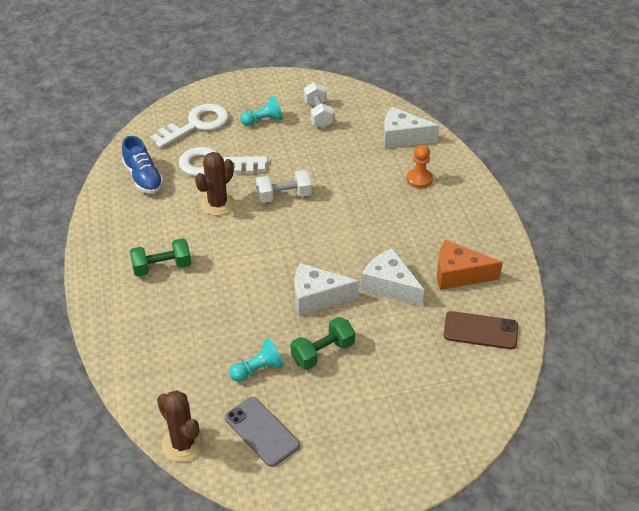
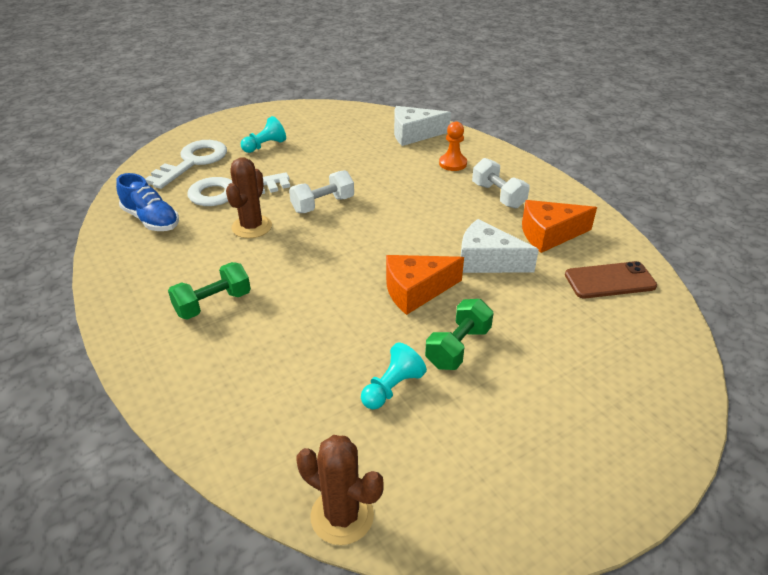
camera: 20 degrees left, 5 degrees down
(262, 431) = (439, 464): grey phone -> none
(317, 297) = (416, 291): white cheese -> orange cheese
(318, 114) = (319, 131): white dumbbell -> white dumbbell (498, 195)

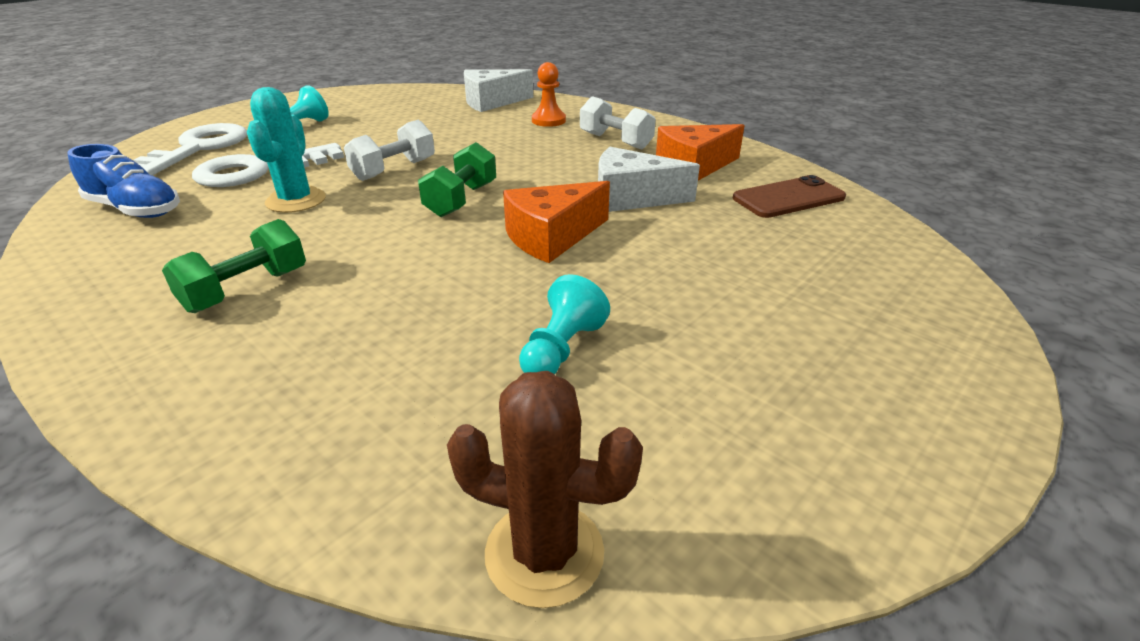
camera: 15 degrees left, 5 degrees down
(252, 227) = (296, 200): brown cactus -> turquoise cactus
(458, 347) = (636, 288): green dumbbell -> green dumbbell (461, 200)

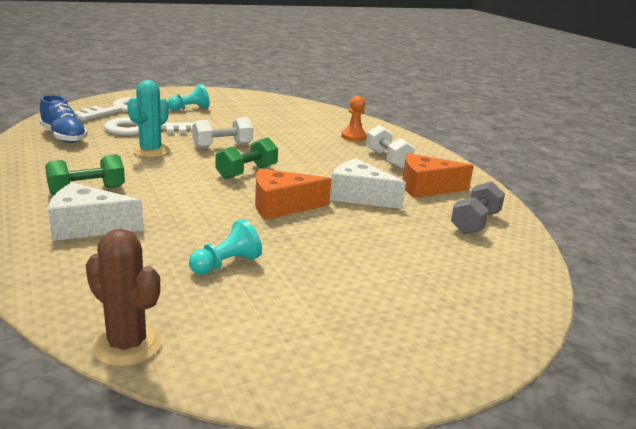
camera: 20 degrees right, 10 degrees down
(491, 102) = (326, 117): white cheese -> white cheese (88, 227)
(788, 198) = (475, 223): brown phone -> grey dumbbell

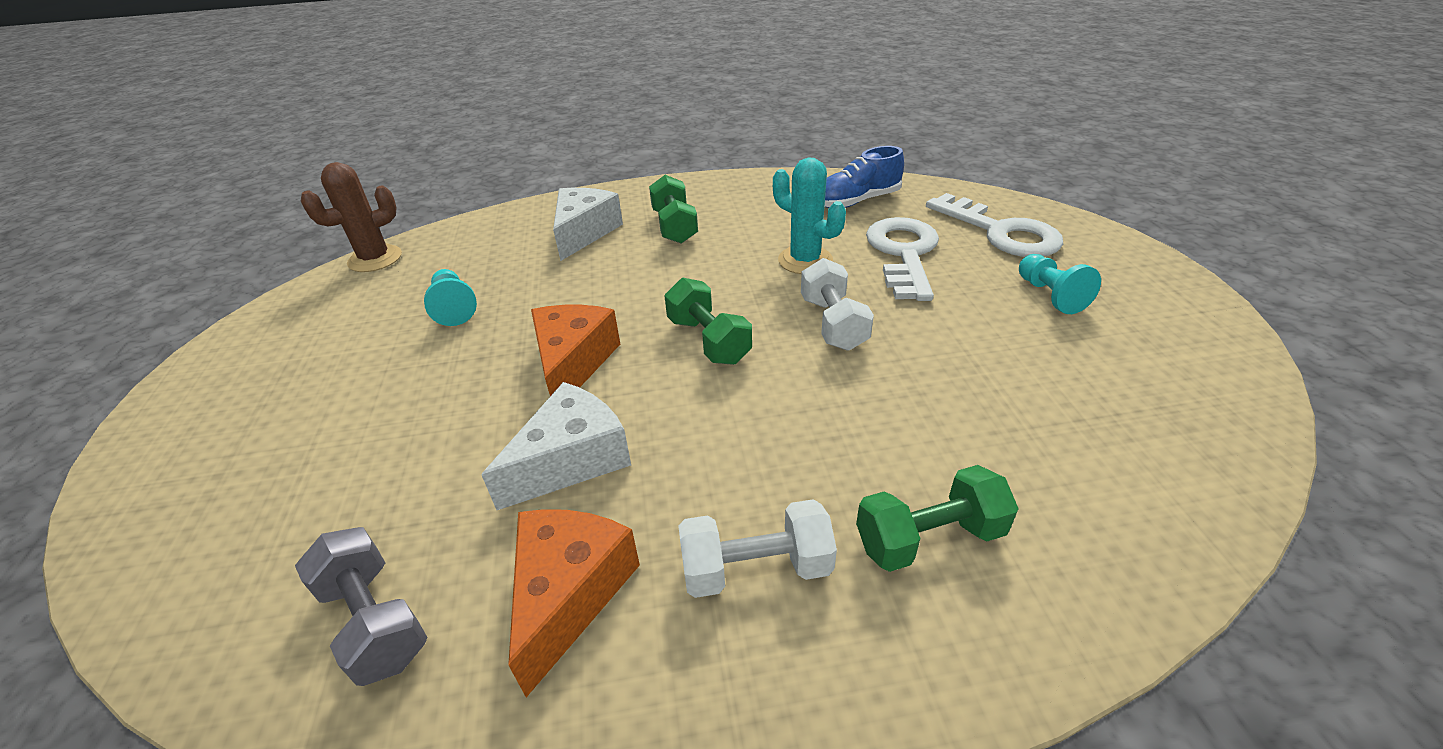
camera: 110 degrees right, 15 degrees up
(354, 137) = (929, 538): orange pawn -> green dumbbell

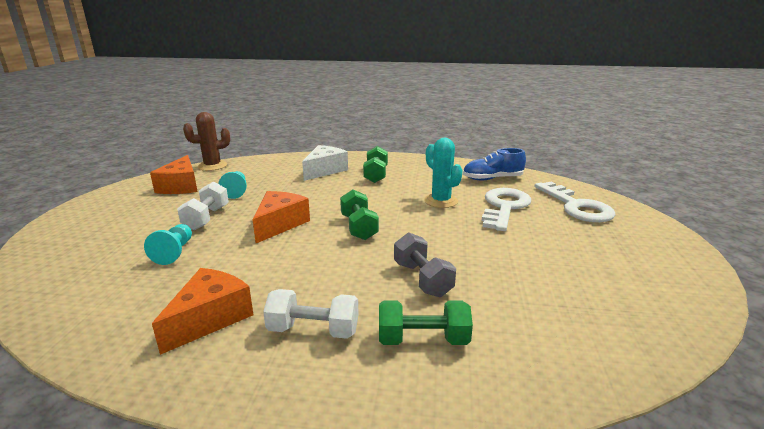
camera: 15 degrees right, 15 degrees down
(341, 316) = (181, 186): none -> orange cheese
(375, 621) = (113, 307): grey dumbbell -> grey dumbbell (422, 279)
(571, 460) = (250, 264): white cheese -> none
(833, 323) = (436, 232): white dumbbell -> white dumbbell (206, 218)
(1050, 295) = (587, 242): turquoise pawn -> turquoise pawn (174, 252)

